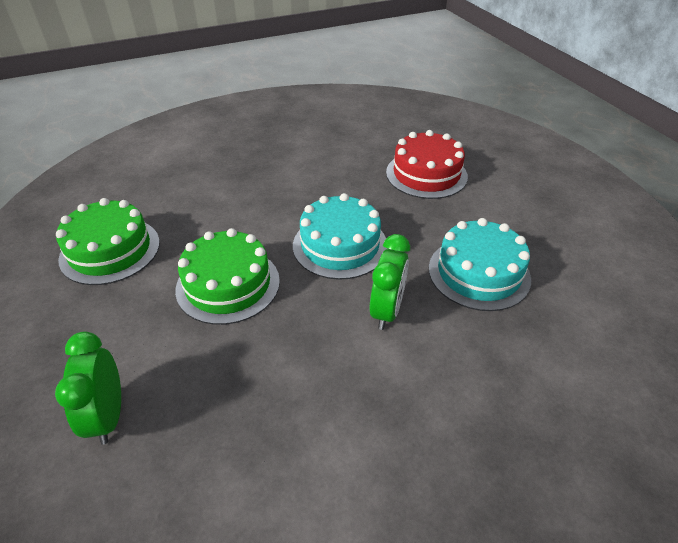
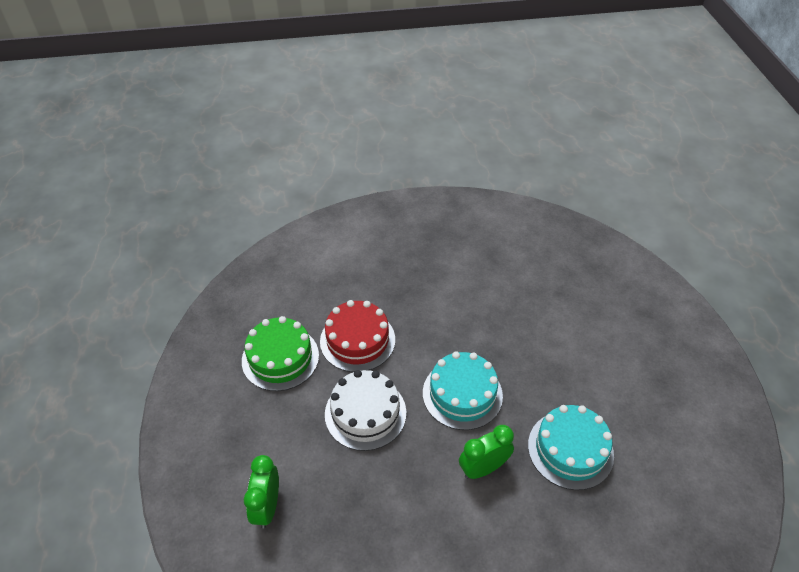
camera: 15 degrees right, 5 degrees up
(228, 284) = (365, 413): green cake -> white cake
(387, 311) = (483, 468): green clock -> green clock turned 150 degrees counterclockwise
(426, 174) = (560, 330): red cake -> red cake (357, 340)

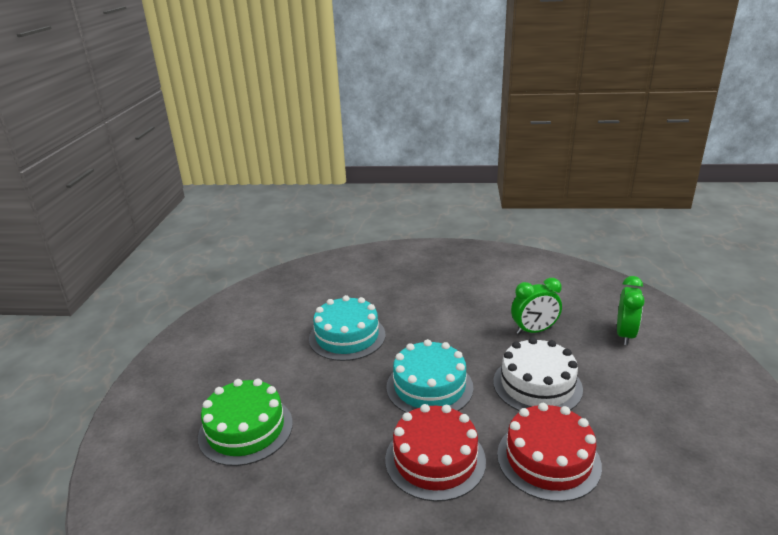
camera: 165 degrees left, 20 degrees down
(280, 358) = (652, 453): green cake -> green cake (246, 429)
(439, 326) = (435, 459): none -> red cake
(483, 468) = (429, 335): green clock -> green clock (534, 331)

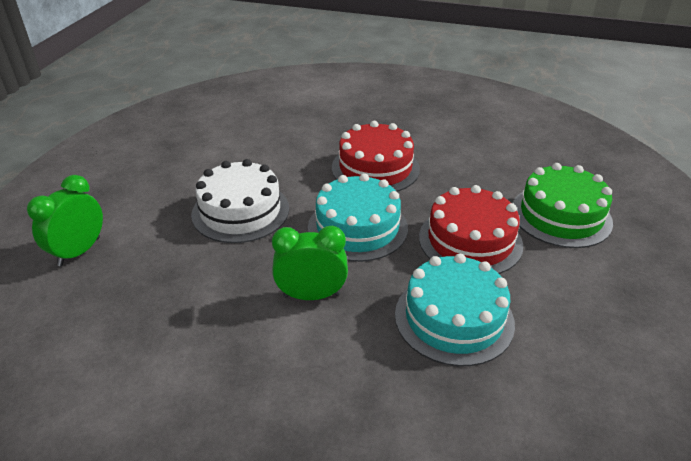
camera: 170 degrees left, 10 degrees up
(534, 331) = (183, 278): green clock -> green clock (311, 295)
(548, 459) = (281, 156): red cake -> red cake (470, 240)

